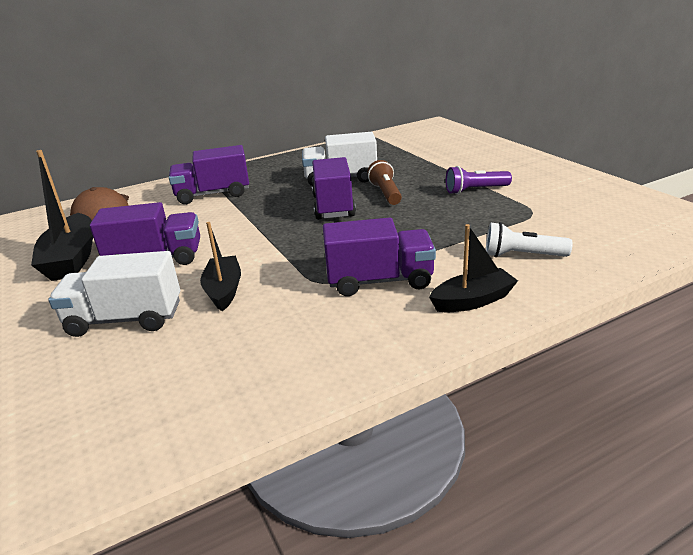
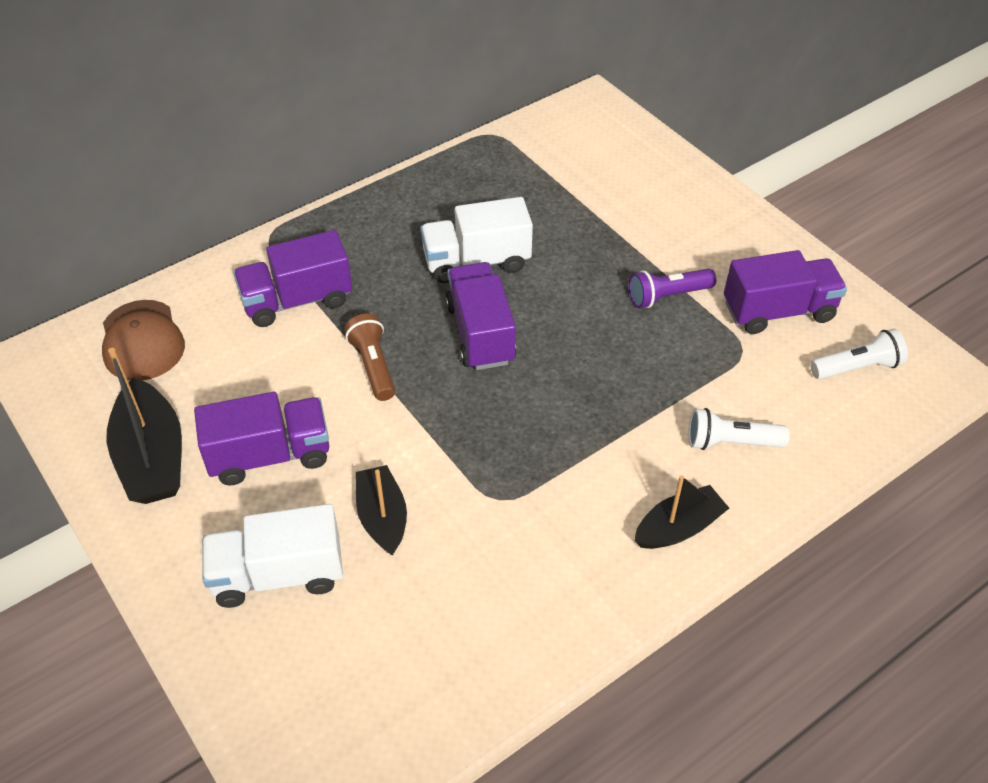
camera: 10 degrees left, 20 degrees up
(379, 281) = (568, 494): purple truck -> purple truck (778, 311)
(385, 193) = (547, 302): brown flashlight -> brown flashlight (373, 366)
(629, 220) = (857, 367): none -> white flashlight

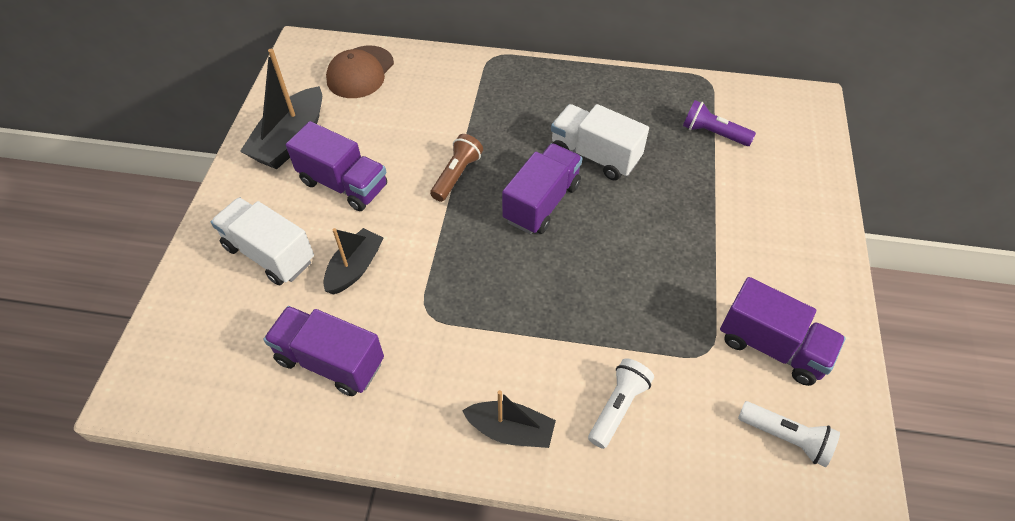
camera: 45 degrees right, 5 degrees up
(297, 300) = (462, 105): purple truck -> purple truck (330, 361)
(667, 296) = (698, 272): purple flashlight -> purple flashlight (713, 133)
(731, 442) = (617, 407): white flashlight -> white flashlight turned 75 degrees clockwise

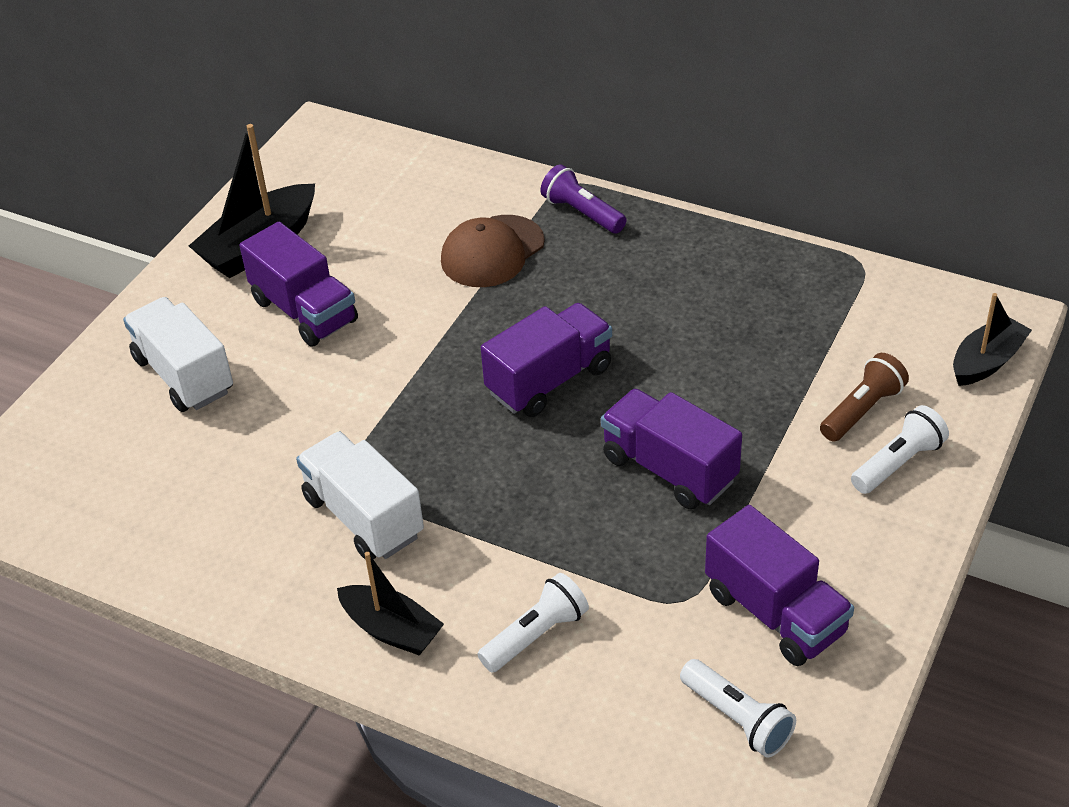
camera: 20 degrees right, 10 degrees down
(330, 361) = (209, 508): purple truck -> purple truck (669, 469)
(355, 268) = (279, 411): black boat -> black boat (986, 362)
(360, 72) = (381, 176): brown cap -> brown cap (492, 252)
(456, 175) = (452, 326): brown flashlight -> brown flashlight (862, 410)
(595, 155) = (649, 335): white truck -> white truck (363, 517)
(713, 133) = (832, 337): purple flashlight -> purple flashlight (582, 213)
(796, 215) = (898, 463): none -> white flashlight

